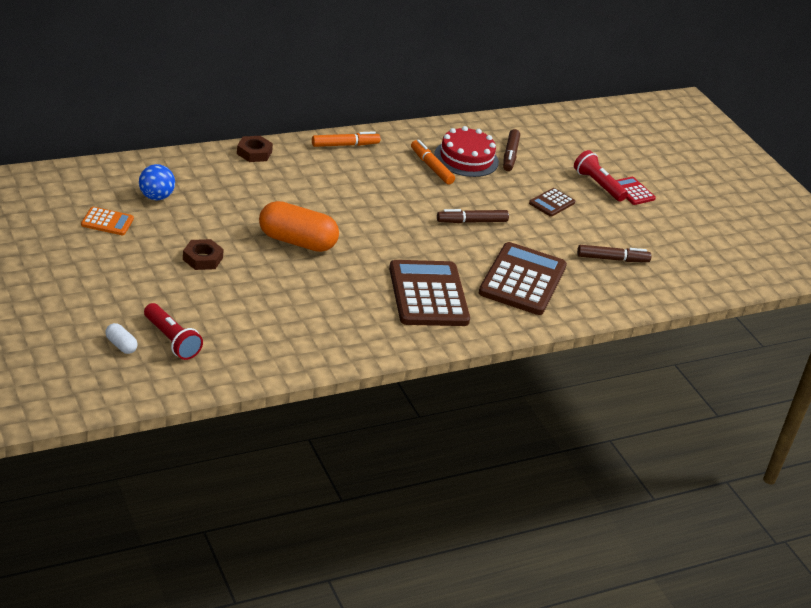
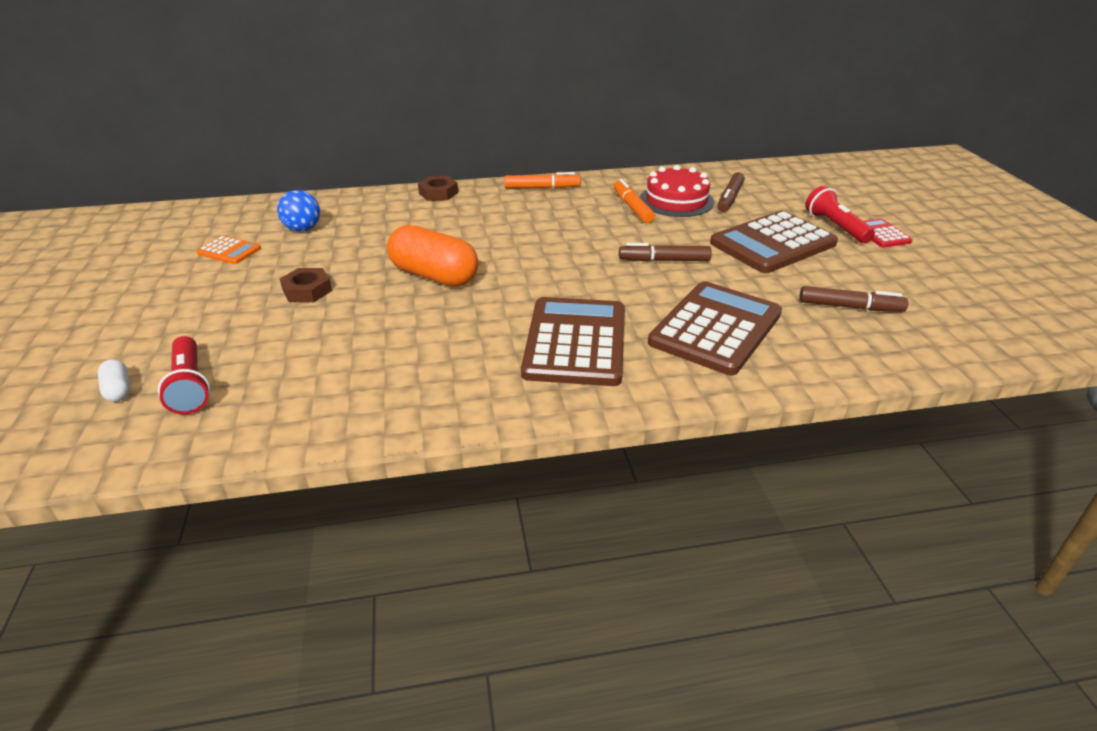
camera: 20 degrees right, 0 degrees up
(552, 203) = (773, 243): brown calculator -> brown calculator, size x2.10

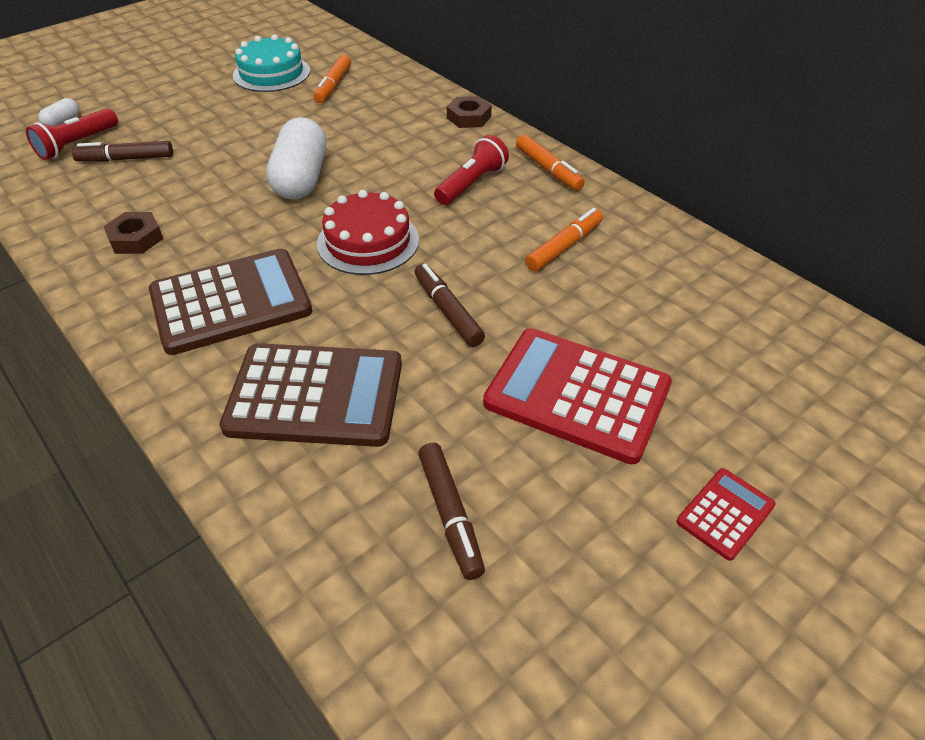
camera: 60 degrees right, 10 degrees up
(229, 251) = (271, 73): orange calculator -> turquoise cake
(303, 229) = (333, 85): blue ball -> orange marker
(307, 290) = (233, 131): brown nut -> brown nut (136, 238)
(434, 275) = (301, 179): orange capsule -> white capsule
(676, 200) = (621, 275): red cake -> red cake (368, 241)
(730, 198) = (680, 319): brown marker -> brown marker (126, 159)
(773, 243) = (577, 395): brown calculator -> red calculator
(835, 227) = (697, 451): red flashlight -> red flashlight (471, 184)

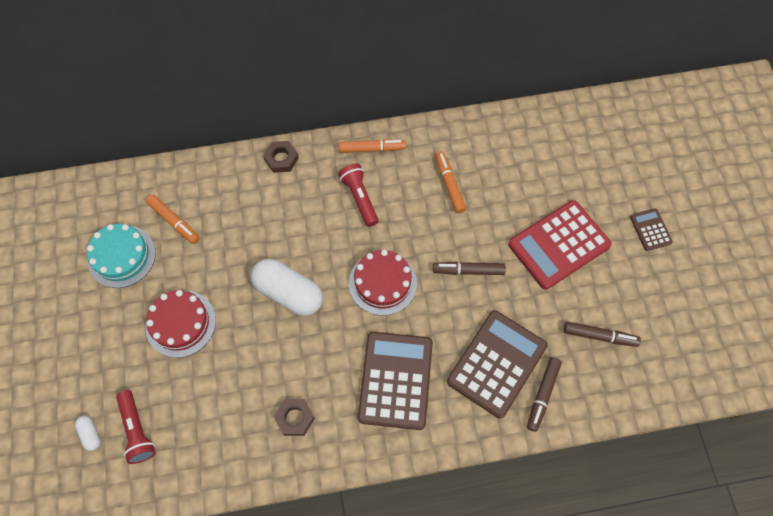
camera: 60 degrees left, 20 degrees up
(126, 159) = (185, 400): brown marker -> brown marker (542, 395)
(217, 127) = (180, 323): none -> red cake
(725, 513) = (650, 230): red calculator -> brown calculator

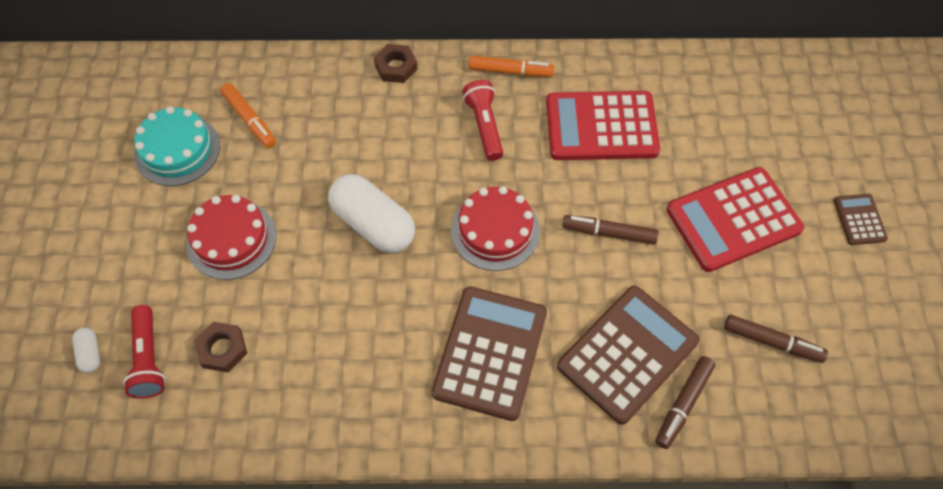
camera: 10 degrees right, 5 degrees down
(295, 418) = (350, 378): brown nut -> brown nut (222, 349)
(449, 185) = (601, 127): orange marker -> red calculator

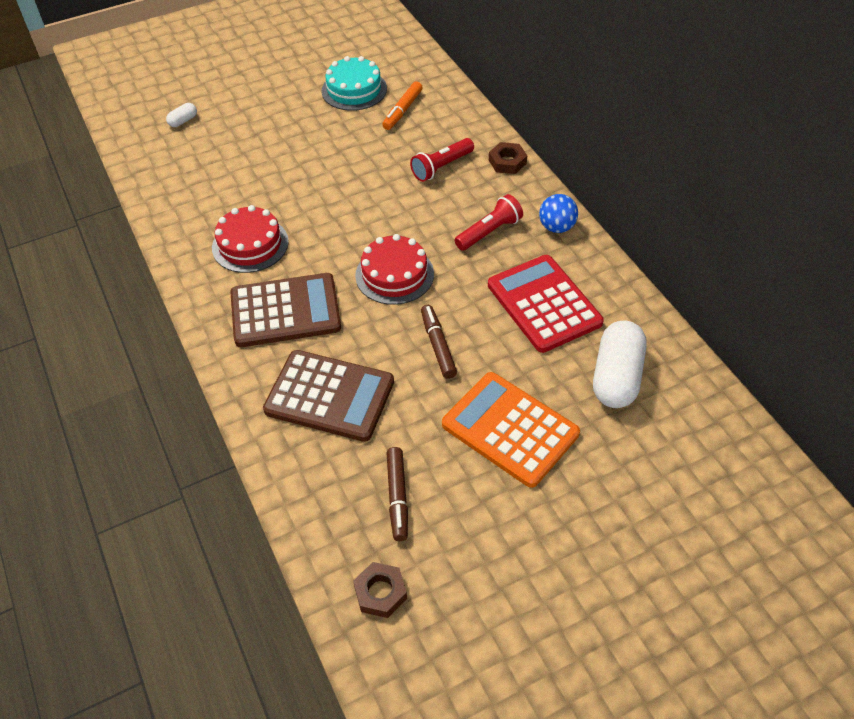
camera: 65 degrees right, 10 degrees down
(148, 359) = (192, 146): red flashlight -> red flashlight (441, 167)
(222, 349) = (216, 175): brown nut -> brown nut (380, 592)
(231, 239) = (300, 143): red cake -> red cake (250, 244)
(373, 224) = (357, 206): white capsule -> white capsule (616, 377)
(510, 71) = (556, 227): orange marker -> blue ball
(683, 404) = (302, 449): brown marker -> none
(733, 220) = (510, 429): red calculator -> orange calculator
(859, 219) = (579, 533): brown calculator -> none

